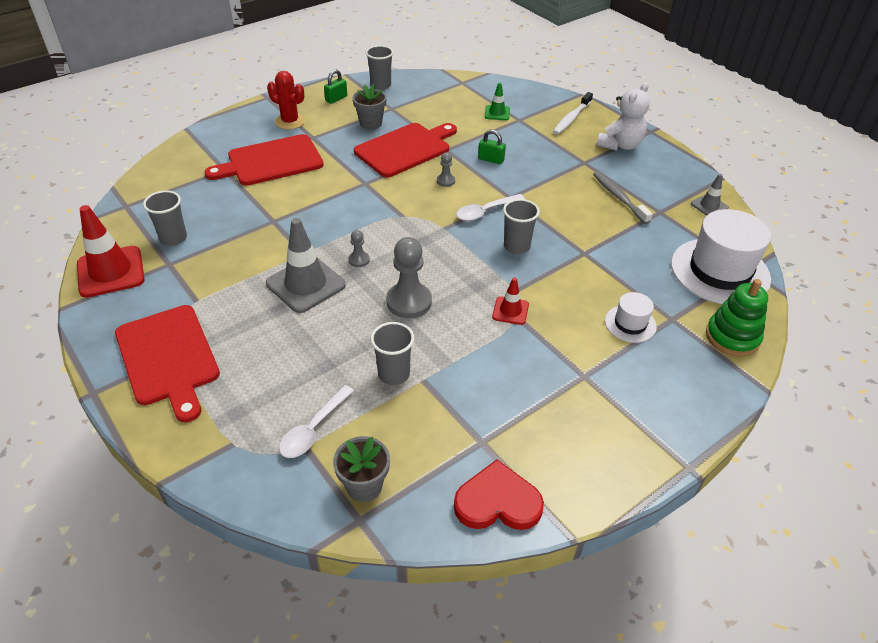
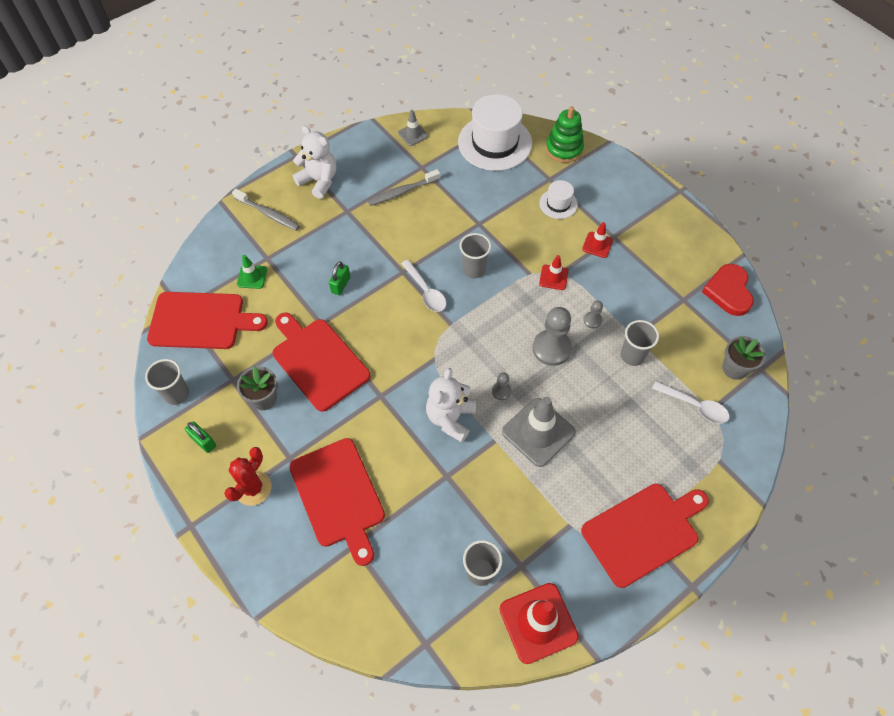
camera: 90 degrees left, 15 degrees up
(333, 225) = (450, 418): none -> white teddy bear
(445, 181) = (377, 323): grey pawn -> grey pawn (592, 320)
(450, 92) = (201, 321): none -> red cutting board
(567, 357) = (597, 245): none -> red traffic cone
(571, 118) = (268, 214): white toothbrush -> grey toothbrush

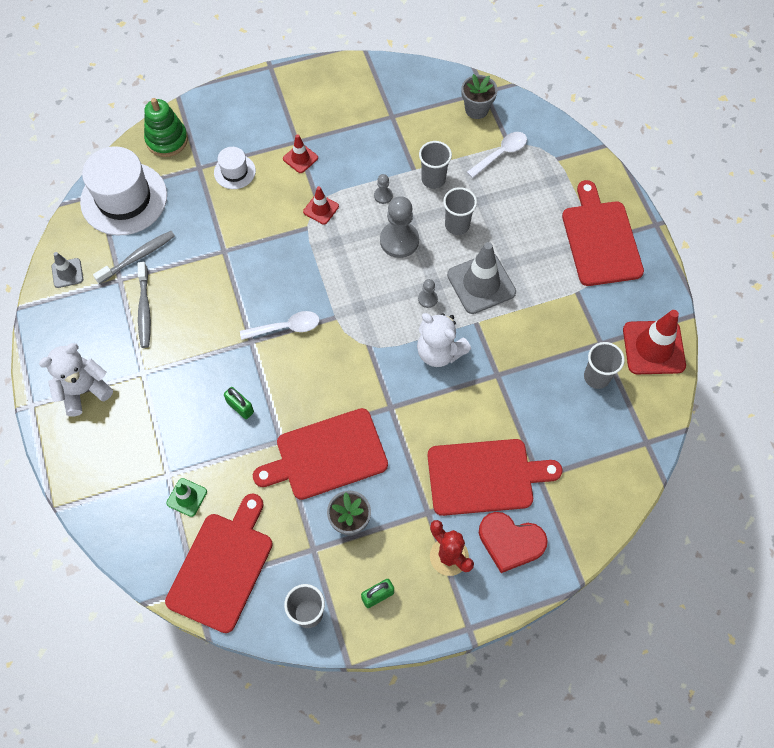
camera: 70 degrees left, 5 degrees up
(268, 214) = (104, 458): grey toothbrush -> grey toothbrush (138, 257)
(474, 269) = (279, 275): grey cup -> grey cup (457, 225)
(728, 291) = (398, 79): red heart -> red heart (510, 542)

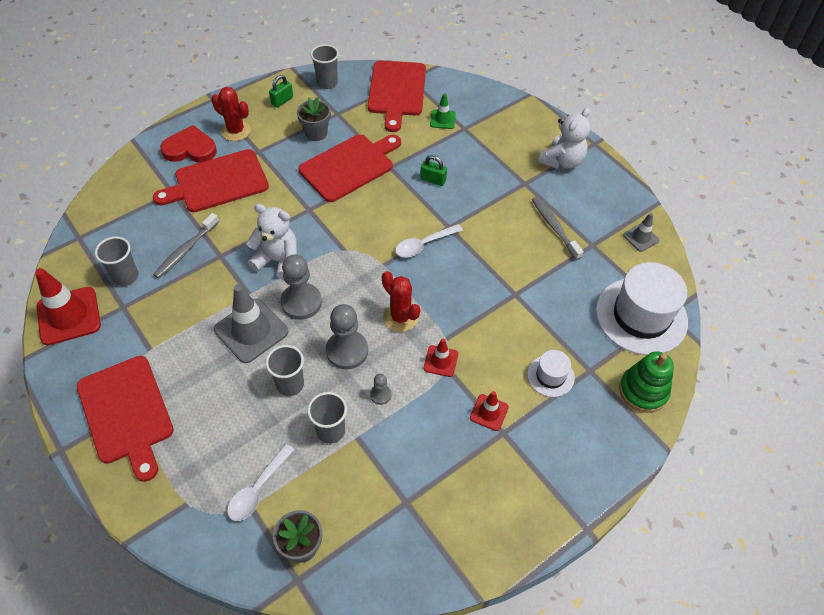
camera: 160 degrees right, 10 degrees down
(138, 257) = (589, 267): grey toothbrush -> grey toothbrush (185, 250)
(340, 258) = (400, 317): none -> red cactus
(427, 299) = (301, 302): grey pawn -> grey pawn, size x2.05

